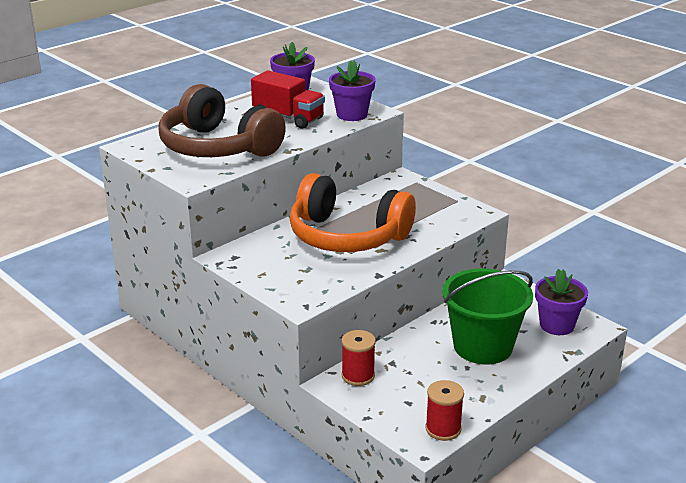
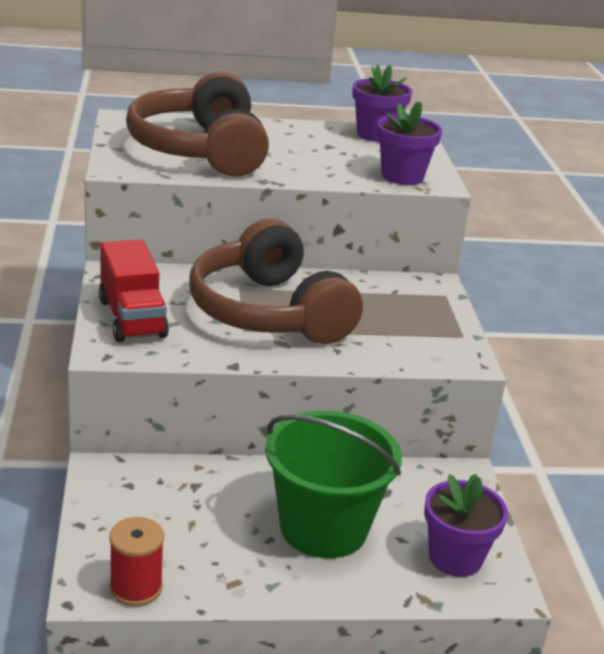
camera: 35 degrees right, 0 degrees up
(288, 118) = (326, 153): red truck -> red truck (132, 318)
(347, 236) = (269, 312): orange headphones -> brown headphones
(358, 376) = (139, 477): red spool -> none

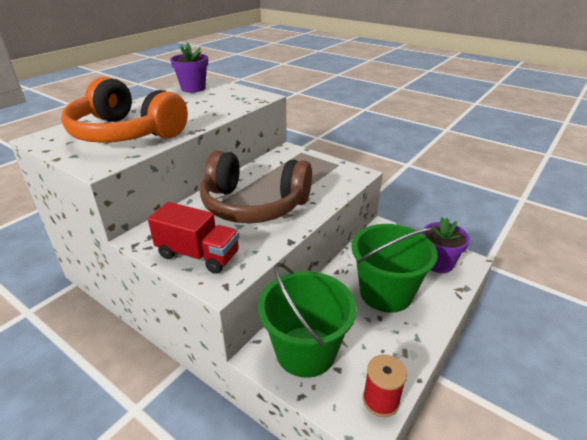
camera: 45 degrees left, 5 degrees up
(145, 500) = (306, 351): none -> green bucket
(201, 150) = (126, 133): brown headphones -> orange headphones
(402, 176) = (244, 100): purple flower pot -> none

